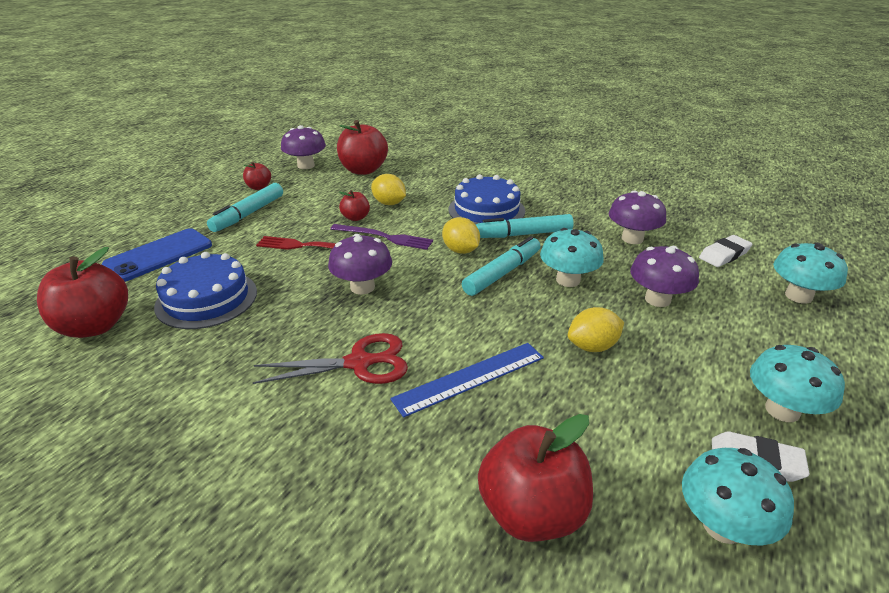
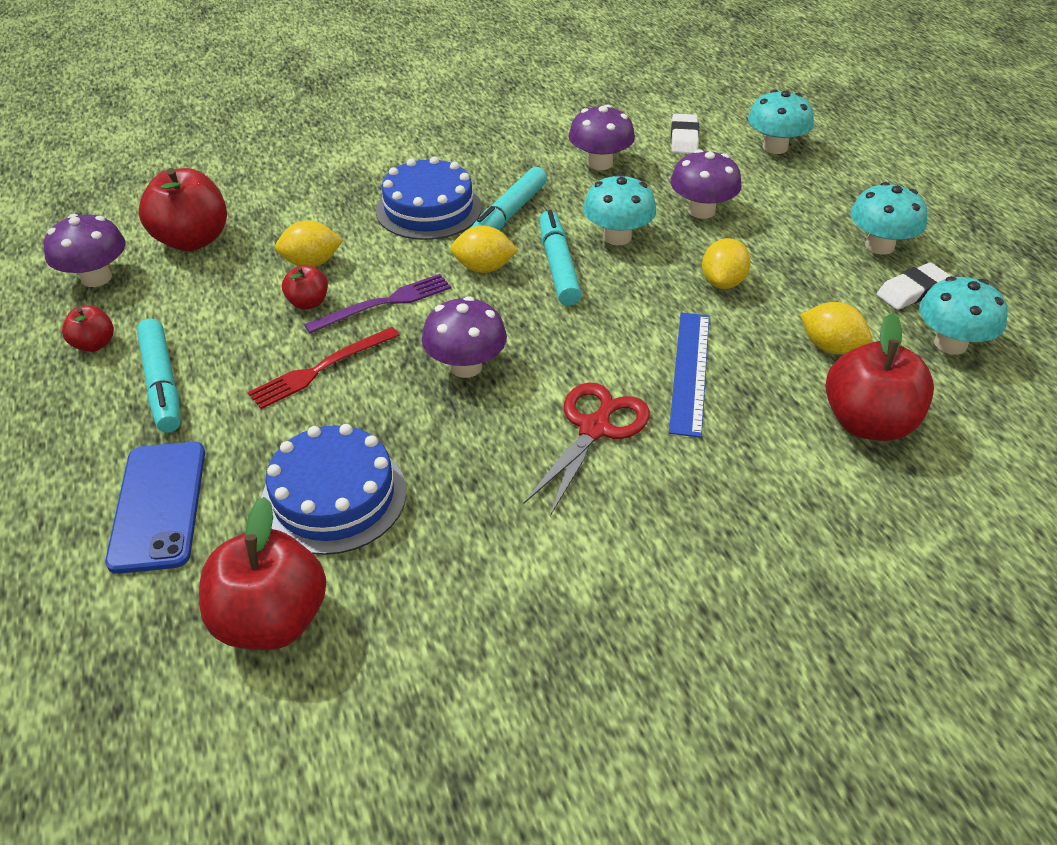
camera: 50 degrees left, 10 degrees up
(600, 441) = (830, 347): none -> yellow lemon

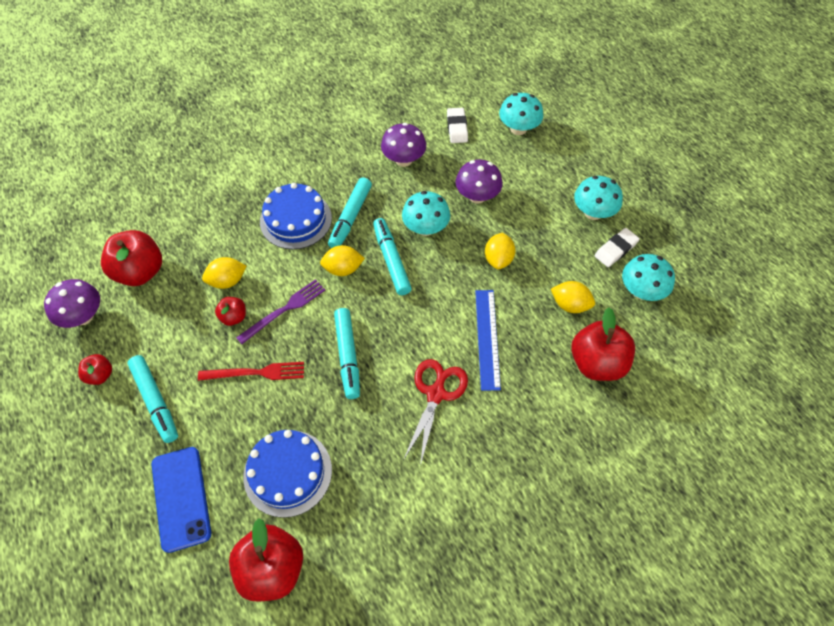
camera: 10 degrees left, 15 degrees up
(321, 369) = (256, 373): red fork -> red fork turned 135 degrees counterclockwise
(466, 366) = (348, 356): purple mushroom -> turquoise marker

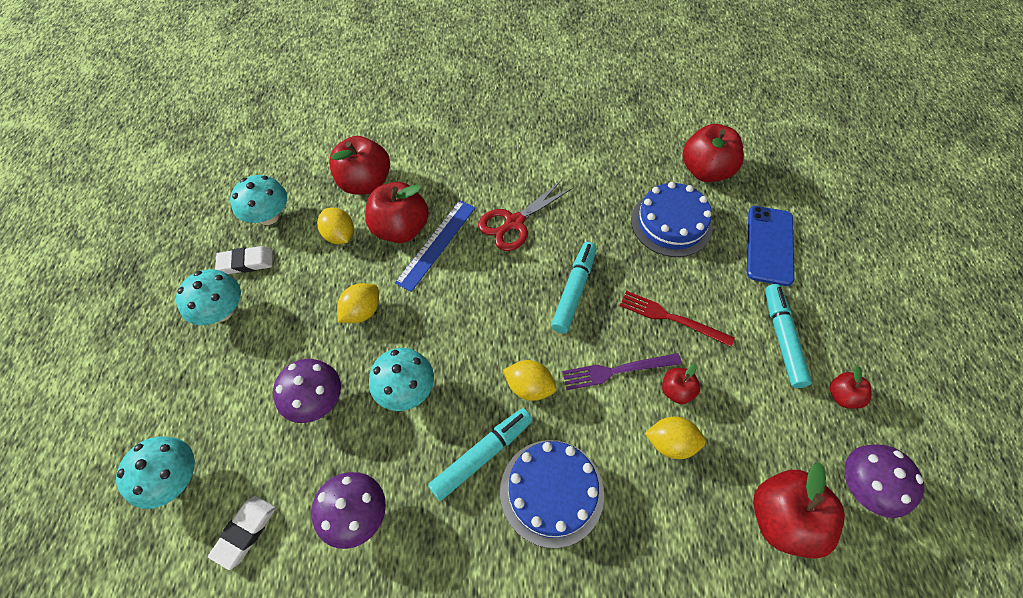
camera: 150 degrees left, 0 degrees up
(391, 260) = (470, 369): turquoise marker -> none
(527, 336) = (401, 229): none -> red apple

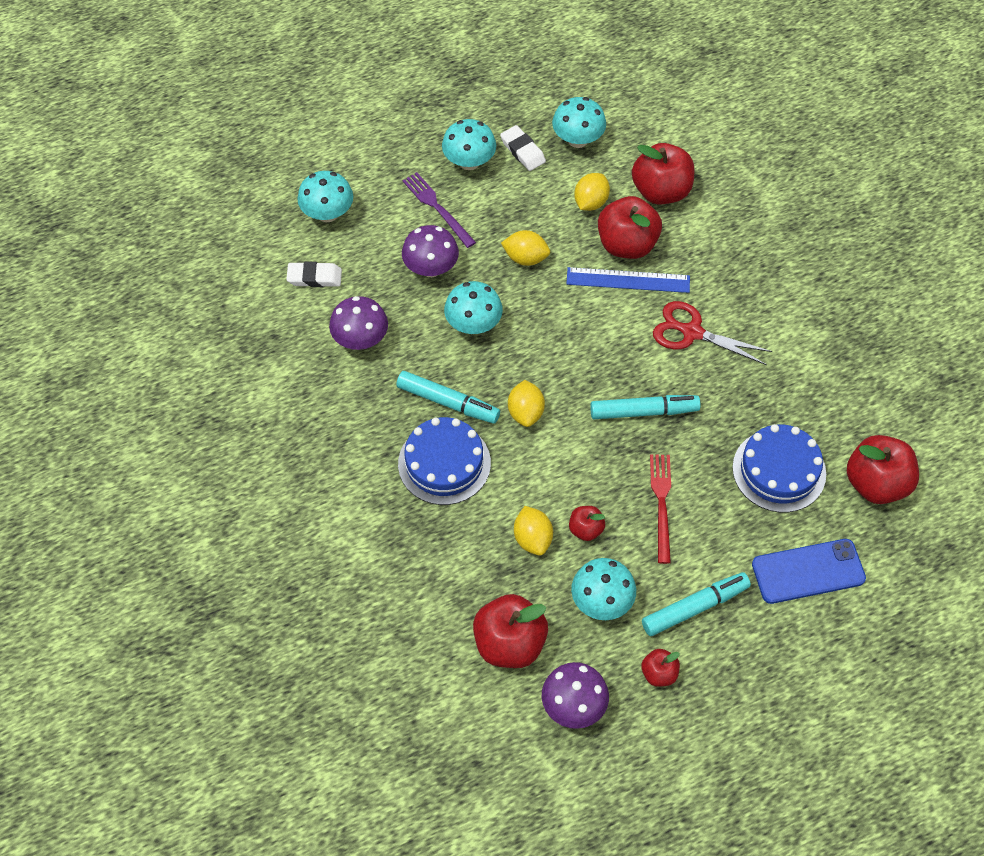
camera: 65 degrees right, 0 degrees up
(617, 371) = (579, 475): purple fork -> purple fork (437, 208)
(756, 411) = (601, 601): none -> turquoise mushroom

